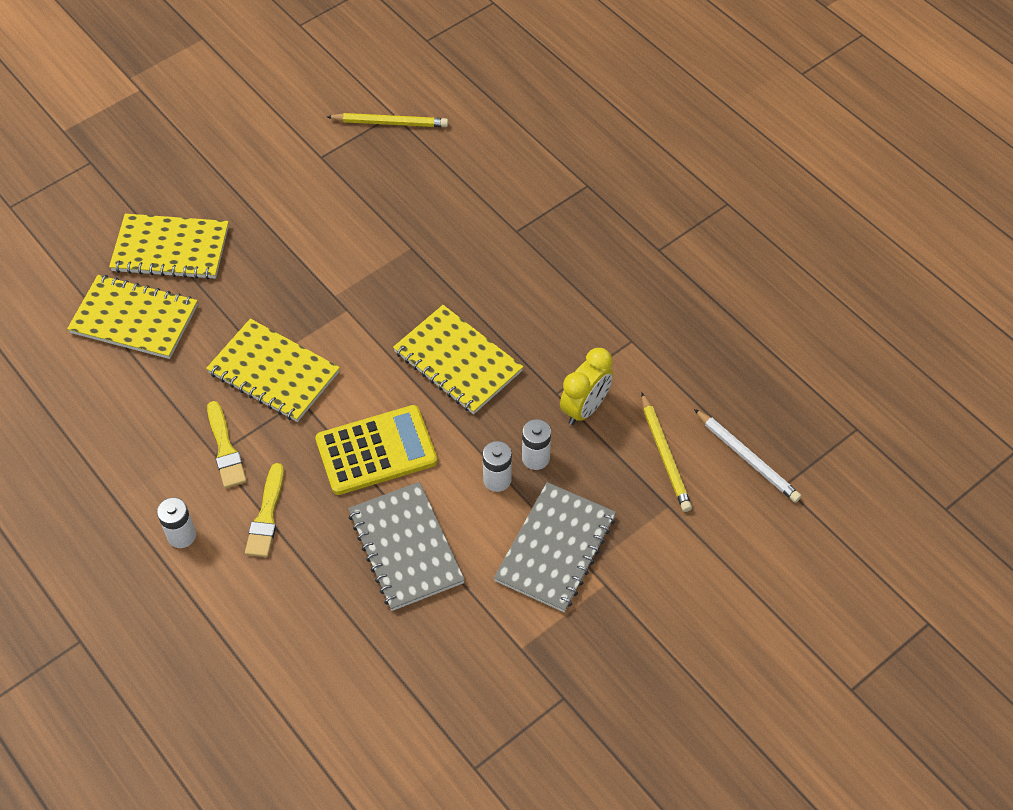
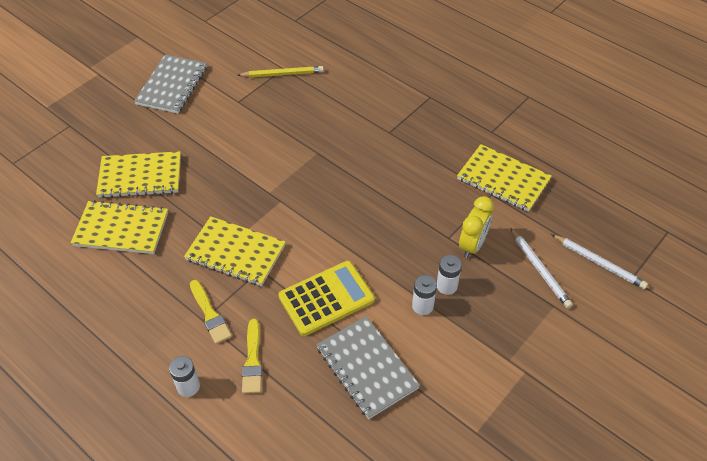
camera: 10 degrees left, 5 degrees down
(458, 361) = (371, 225): yellow notebook -> yellow notebook (503, 179)
(555, 548) = (480, 350): grey notebook -> grey notebook (172, 85)
(665, 455) = (540, 270): yellow pencil -> white pencil

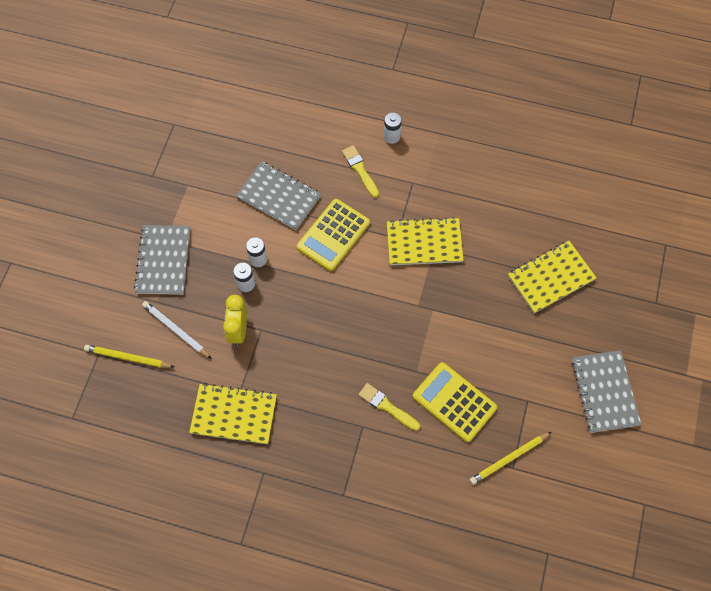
camera: 155 degrees right, 15 degrees up
(121, 229) = (526, 224): yellow notebook -> none
(210, 314) = (410, 188): yellow brush -> yellow brush (387, 406)
(299, 121) = (454, 402): none -> yellow calculator
(534, 347) = (163, 261): none -> grey notebook
(599, 263) = (128, 358): white pencil -> yellow pencil

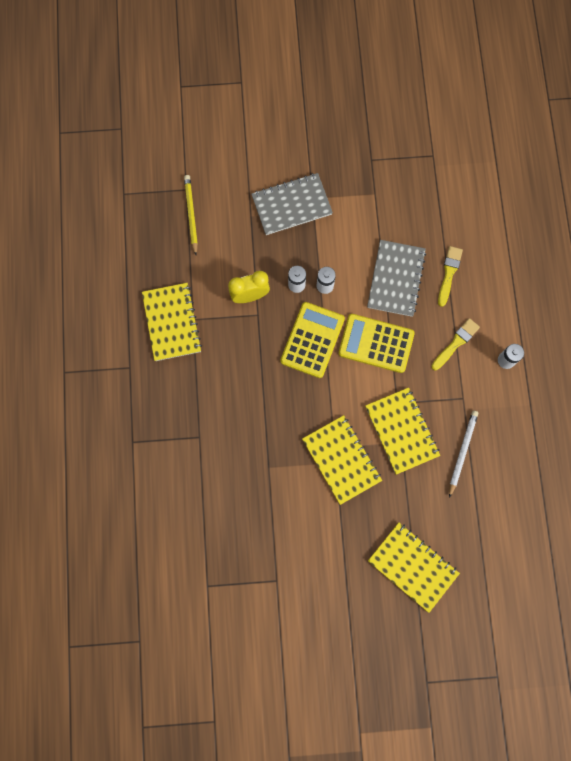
camera: 70 degrees right, 10 degrees up
(176, 330) = (230, 243): white pencil -> white pencil (462, 452)
(387, 406) = (225, 452): yellow brush -> yellow brush (449, 273)
(432, 303) = (341, 460): none -> yellow notebook
(454, 402) = (251, 512): yellow calculator -> yellow calculator (312, 340)
(509, 459) = (214, 579): yellow pencil -> none
(604, 392) = (312, 654): grey notebook -> none

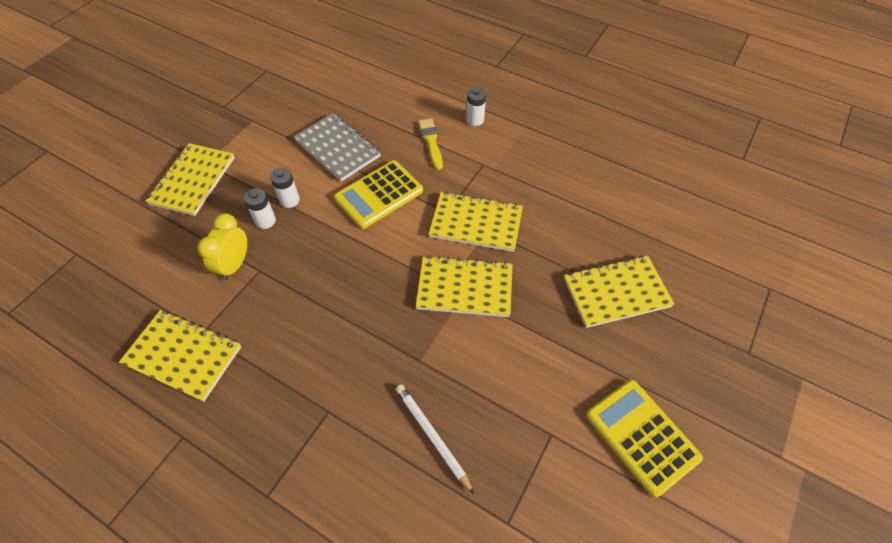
camera: 55 degrees left, 20 degrees down
(191, 214) = (103, 265): yellow pencil -> none
(291, 205) = (193, 180): grey notebook -> yellow notebook
(312, 340) = (328, 240): yellow calculator -> yellow calculator (641, 436)
(449, 273) = (369, 113): yellow brush -> none
(462, 452) = (531, 191): white pencil -> white pencil (432, 436)

